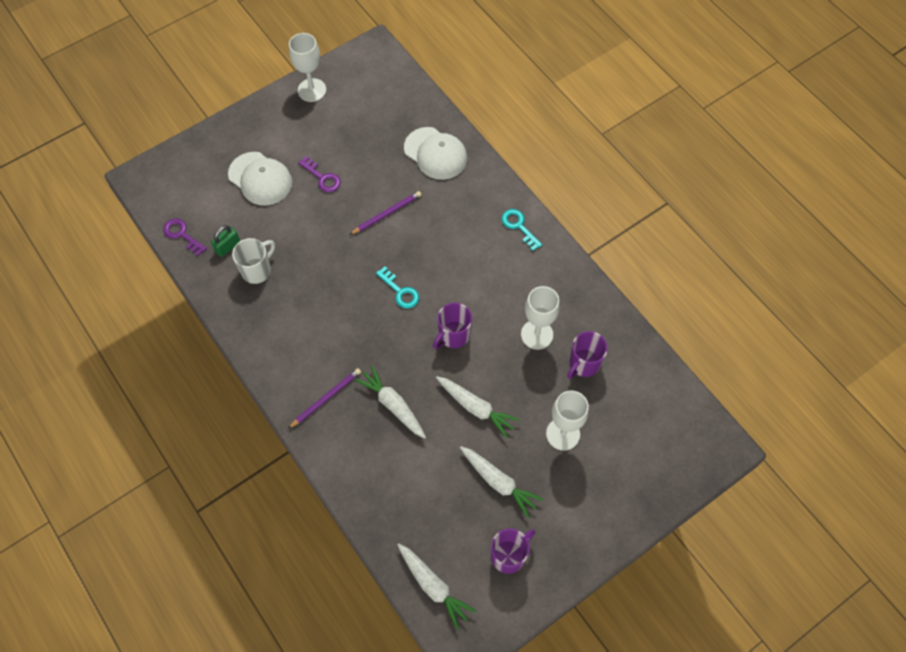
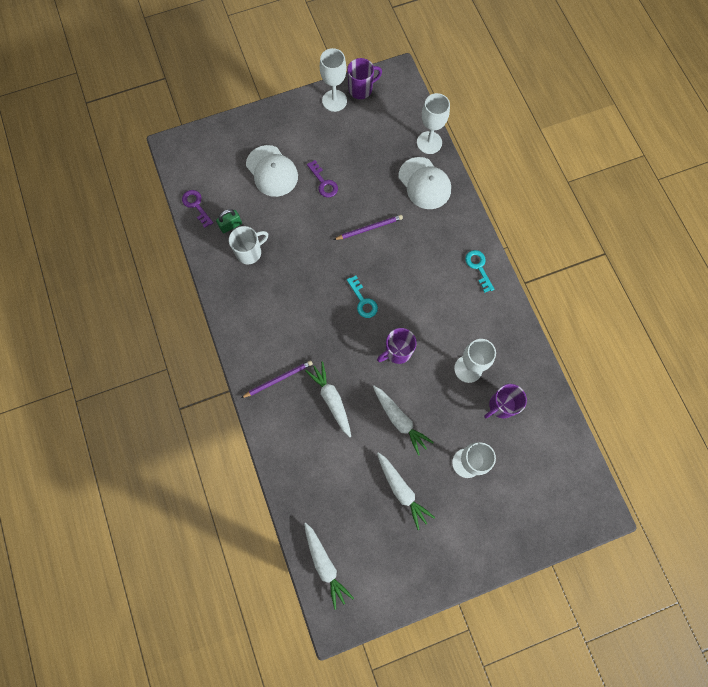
camera: 15 degrees right, 10 degrees up
(429, 110) = (429, 142): none -> white goblet
(509, 556) = (393, 556): purple mug -> purple mug (361, 89)

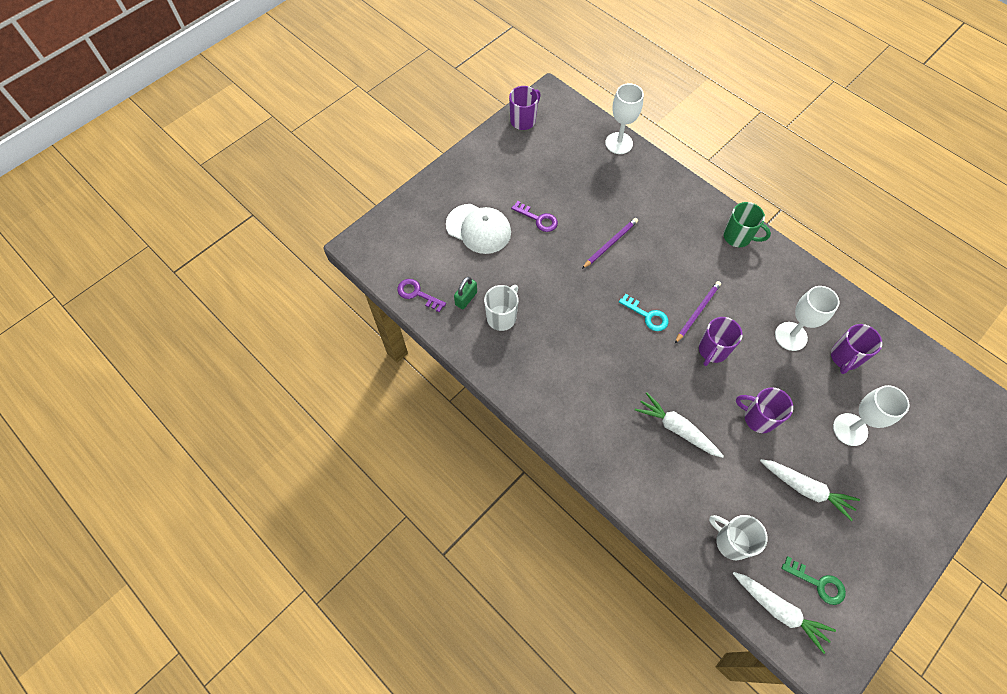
camera: 25 degrees left, 10 degrees down
(278, 379) = (609, 433): purple pencil -> purple pencil (697, 312)
(320, 500) = (731, 541): none -> white mug
(334, 100) = (503, 140): white goblet -> none
(366, 561) = (818, 583): none -> green key
(400, 420) = (758, 418): white carrot -> purple mug
(424, 183) = (638, 181): white cap -> none
(478, 267) = (738, 237): turquoise key -> green mug

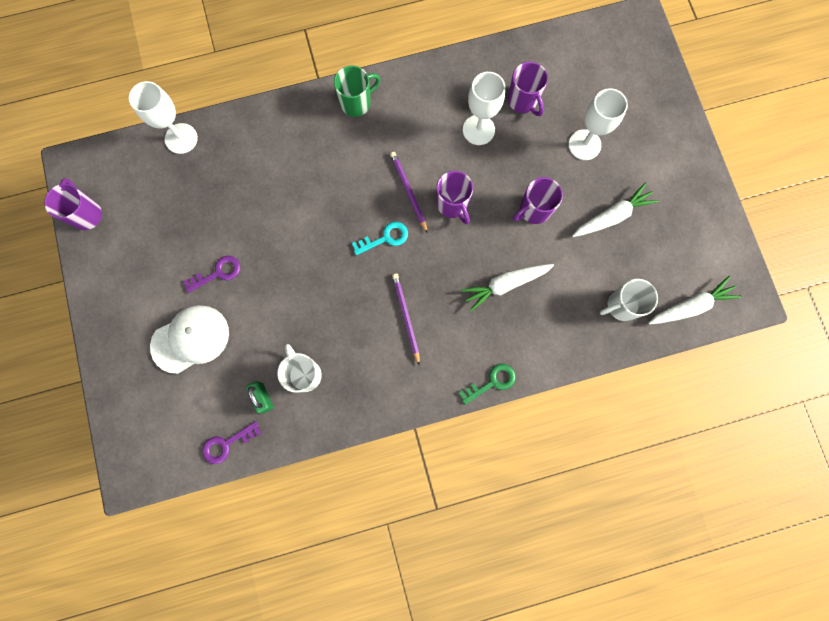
camera: 60 degrees left, 15 degrees up
(610, 243) = (290, 222): purple pencil -> purple pencil (406, 317)
(818, 583) = (687, 261): green key -> green key (492, 382)

